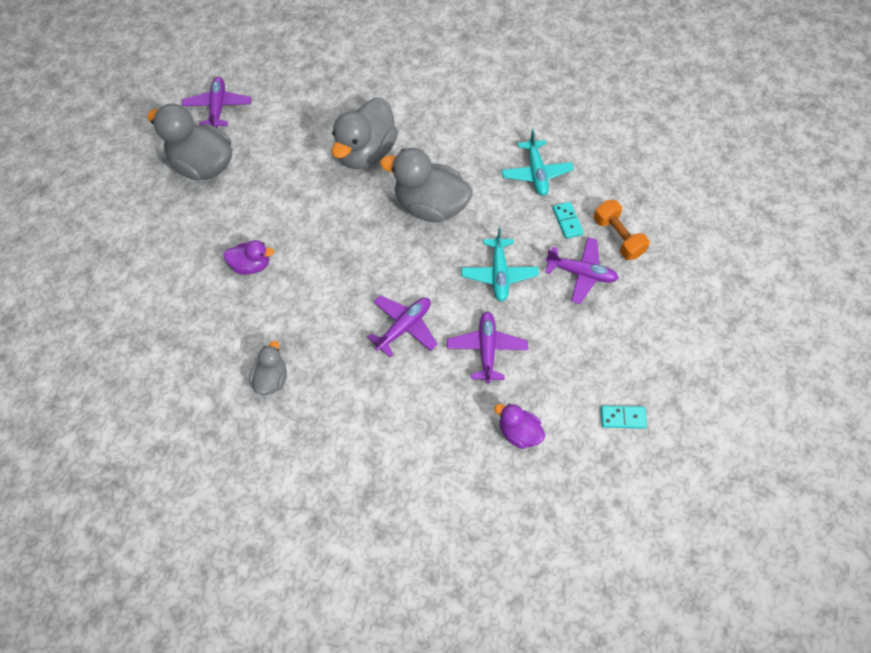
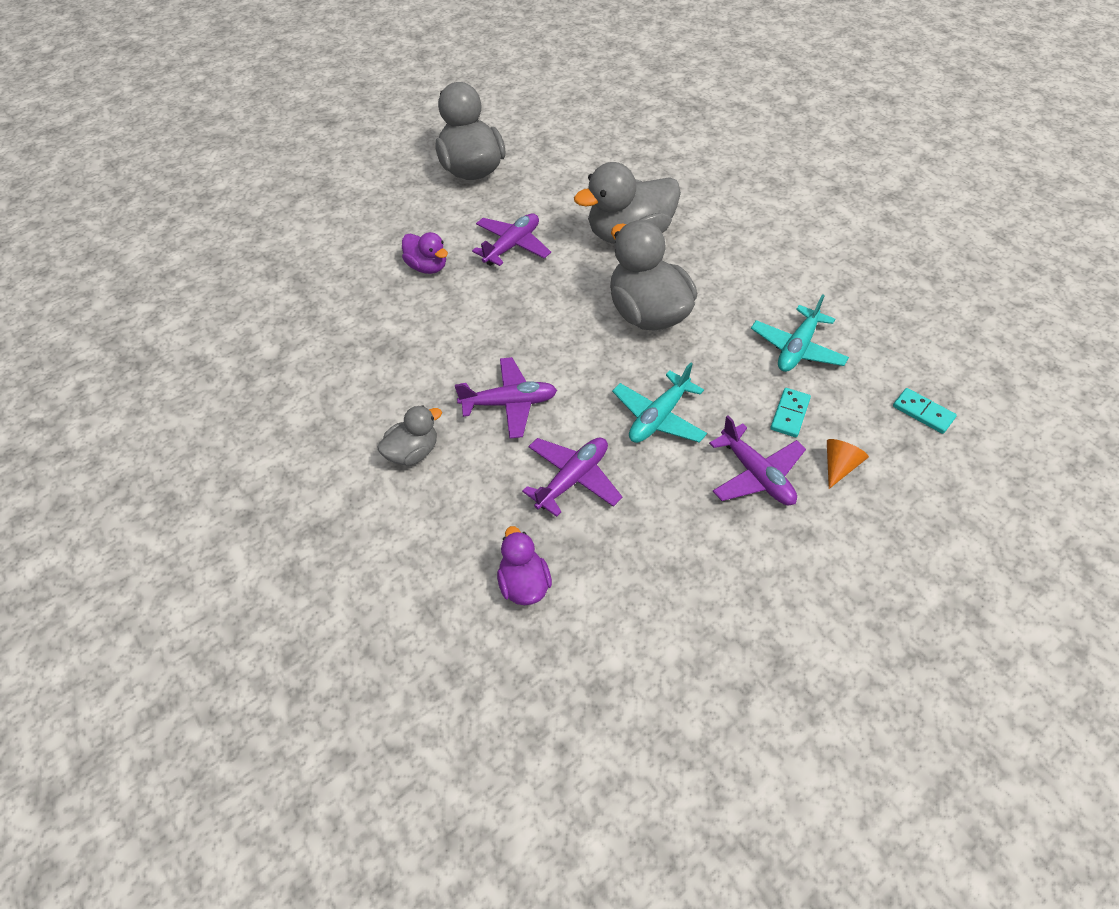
camera: 40 degrees right, 10 degrees down
(218, 107) = (530, 134): purple plane -> purple plane (512, 246)
(271, 379) = (343, 368): grey duck -> grey duck (412, 452)
(617, 237) = (839, 466): orange dumbbell -> orange cone
(622, 417) = (660, 659): turquoise domino -> turquoise domino (923, 412)

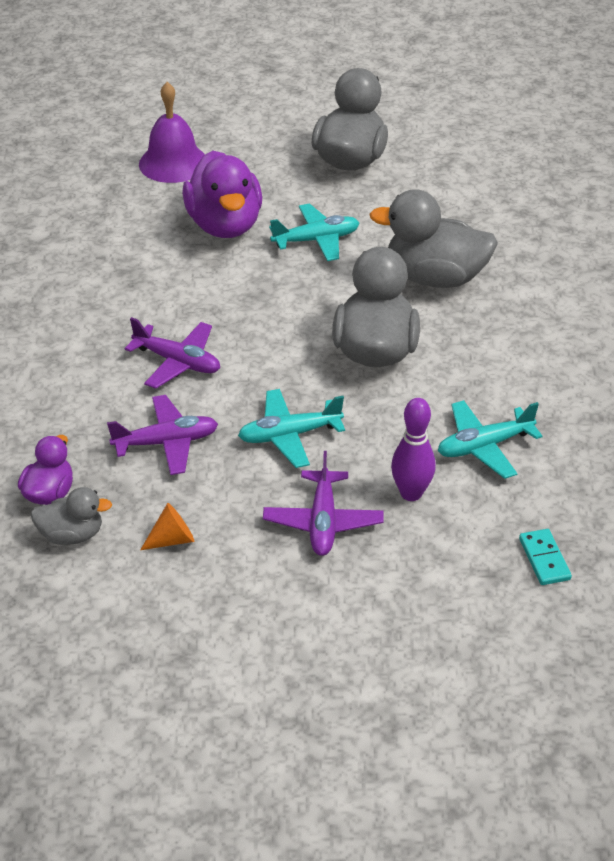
camera: 35 degrees right, 10 degrees down
(329, 233) = (173, 163): none -> purple bell
(412, 452) = (66, 359): grey duck -> grey duck (72, 535)
(427, 267) = (225, 225): purple duck -> purple duck, size x1.90
(512, 246) = (316, 240): purple plane -> turquoise plane
(790, 414) = (411, 493): turquoise domino -> purple bowling pin
(839, 466) = (406, 556): orange cone -> orange cone (172, 539)

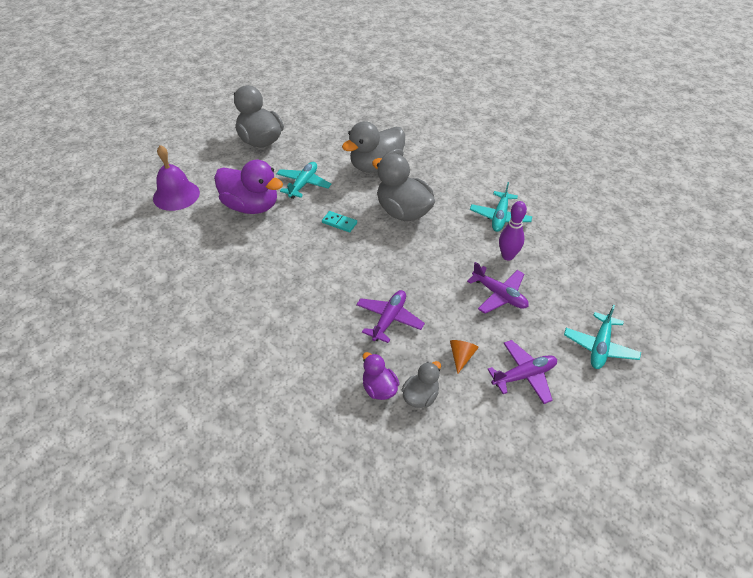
camera: 50 degrees left, 5 degrees up
(178, 362) = (334, 281): purple plane -> purple plane (524, 375)
(289, 435) = (430, 272): turquoise plane -> turquoise plane (600, 347)
(544, 559) = (583, 241): turquoise domino -> turquoise domino (339, 223)

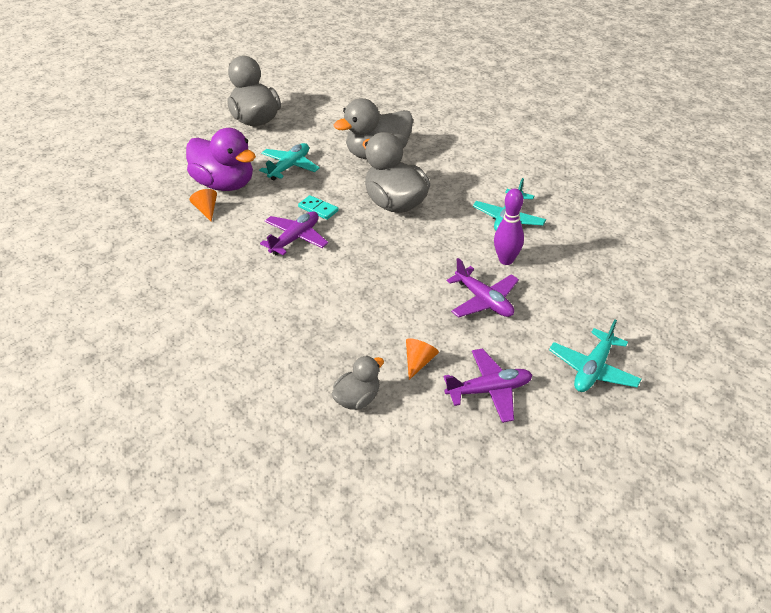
camera: 10 degrees right, 5 degrees down
(176, 195) = (147, 167): purple bell -> none
(242, 233) = (207, 210): none -> orange cone
(379, 388) = (312, 385): purple duck -> none
(389, 319) = (345, 313): purple plane -> purple plane (295, 238)

